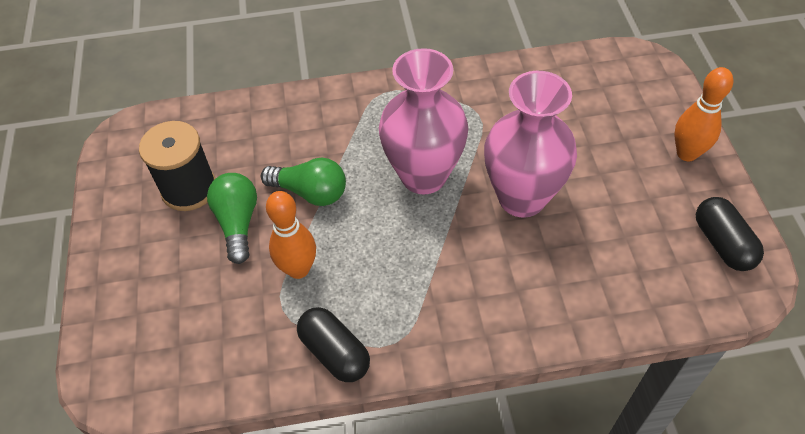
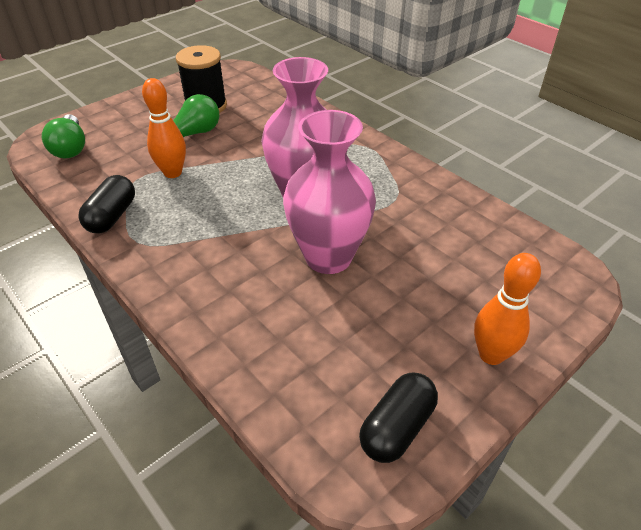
camera: 55 degrees right, 10 degrees down
(310, 192) = (243, 151): green light bulb -> green light bulb (70, 148)

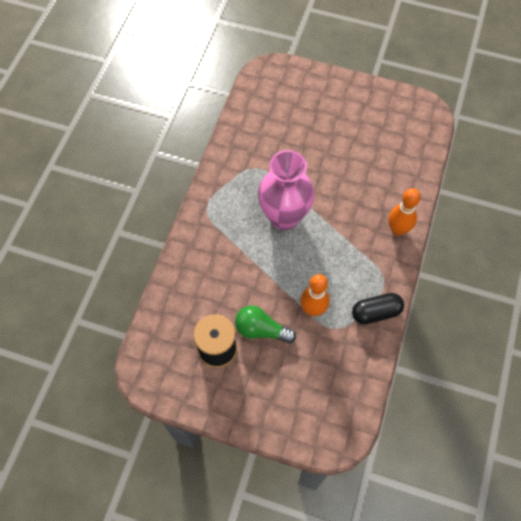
camera: 120 degrees left, 20 degrees up
(70, 148) = (333, 406): green light bulb -> none
(328, 257) = (327, 178): pink vase -> none
(397, 427) = (402, 109): black capsule -> none
(491, 355) = (342, 90): orange bowling pin -> orange bowling pin (398, 229)

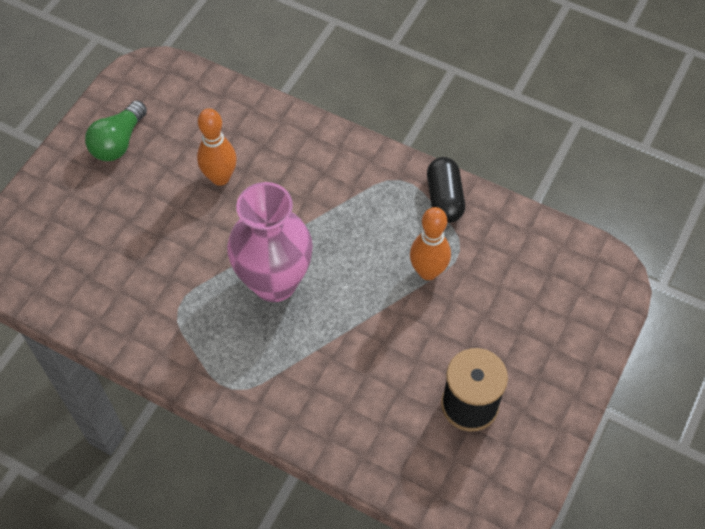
camera: 80 degrees left, 5 degrees down
(261, 330) = (448, 342): green light bulb -> green light bulb (118, 142)
(398, 229) = (327, 147): orange bowling pin -> orange bowling pin (220, 177)

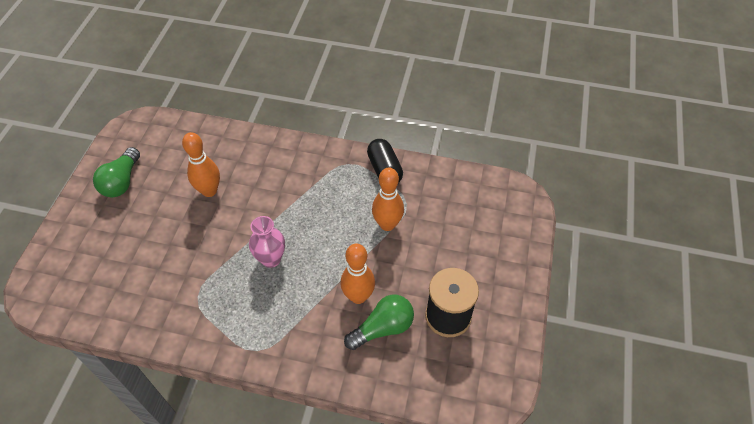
camera: 15 degrees left, 5 degrees down
(274, 282) = (271, 259): pink vase -> pink vase, size x0.54
(367, 353) = (358, 296): none -> orange bowling pin
(386, 399) = (383, 328): none -> green light bulb

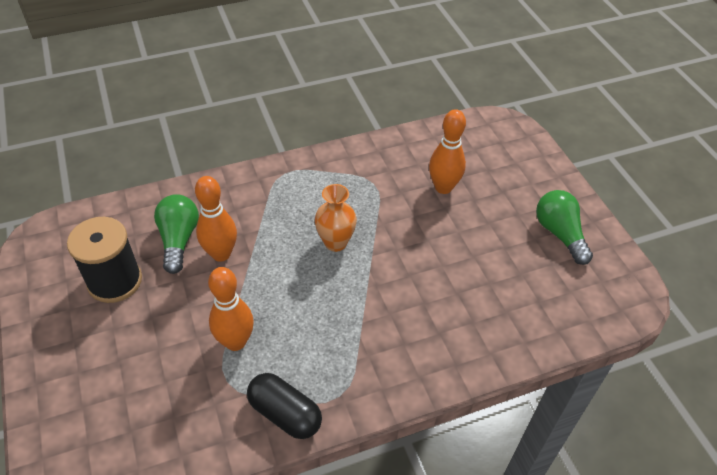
camera: 145 degrees right, 5 degrees down
(209, 191) = (465, 272): orange bowling pin -> orange bowling pin (443, 187)
(271, 259) = (335, 242): pink vase -> orange vase
(383, 328) = (179, 240): green light bulb -> green light bulb turned 150 degrees clockwise

